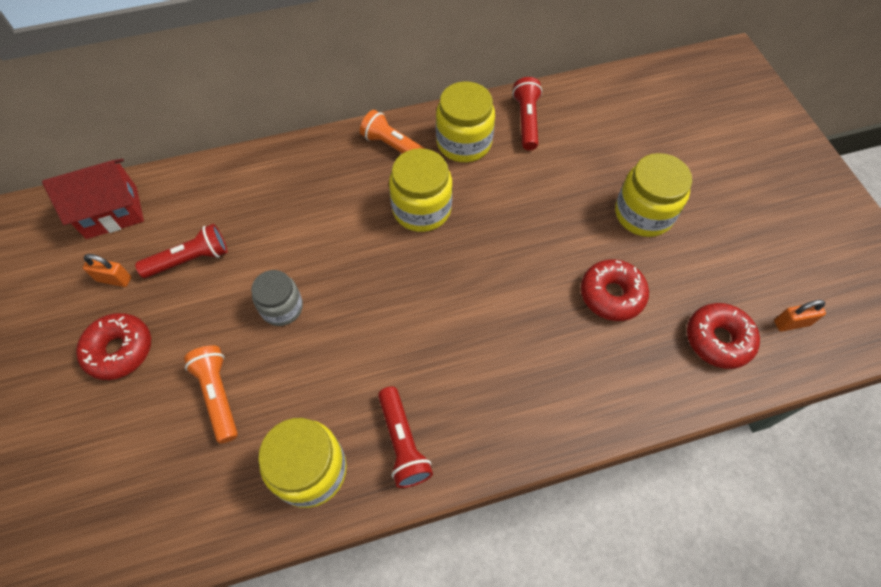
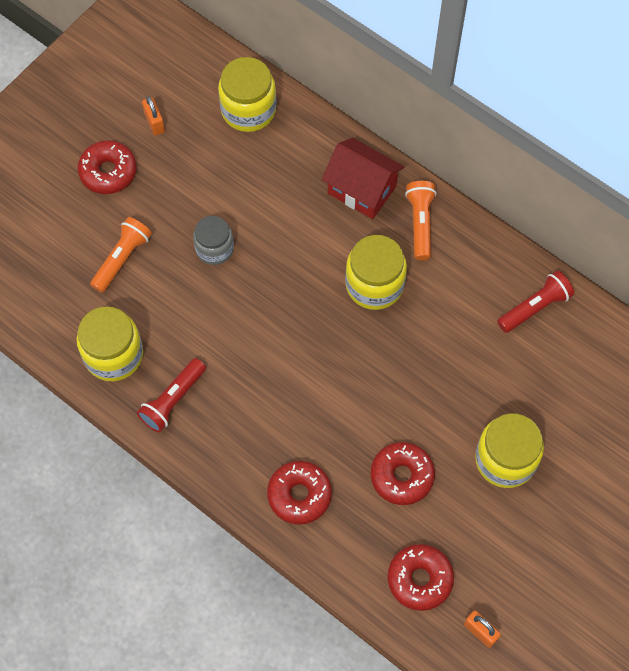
camera: 55 degrees right, 5 degrees up
(112, 212) = (203, 74): red house -> red house (361, 190)
(190, 260) = (206, 158): red flashlight -> none
(464, 143) = (468, 272): yellow jar -> yellow jar (248, 110)
(578, 388) = (299, 495): none -> red donut

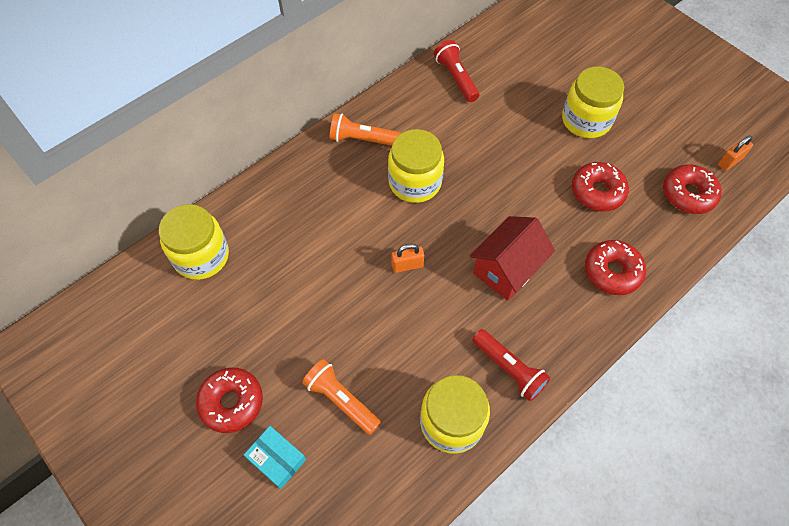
camera: 80 degrees left, 5 degrees down
(63, 219) = (277, 459): none -> turquoise box
(154, 123) = (186, 347): orange padlock -> orange padlock (407, 265)
(214, 248) = (349, 308): grey jar -> none
(361, 190) = (317, 176): red house -> red house (507, 269)

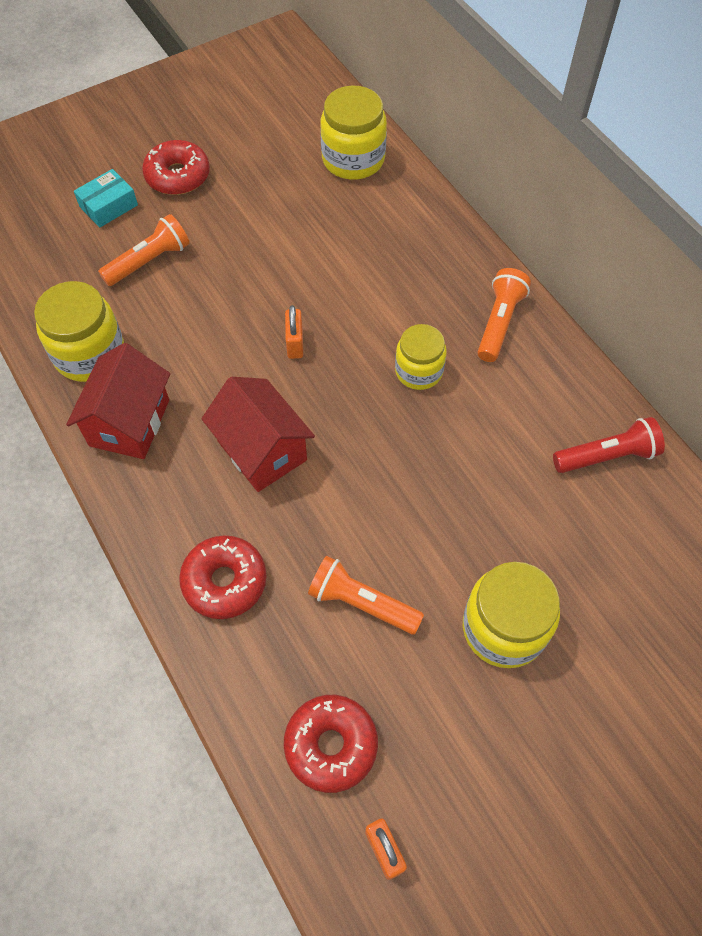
camera: 100 degrees right, 0 degrees up
(415, 182) = (418, 371): yellow jar -> yellow jar, size x0.66
(509, 369) = (129, 423): red flashlight -> red house
(597, 192) = (361, 602): red donut -> orange flashlight

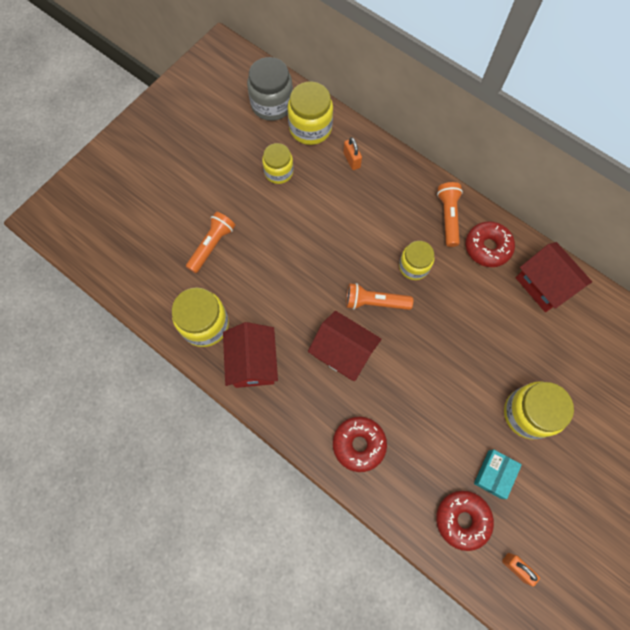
camera: 20 degrees left, 10 degrees up
(108, 206) = (165, 213): turquoise box -> turquoise box (494, 474)
(178, 176) = (201, 176): red donut -> red donut (487, 247)
(283, 199) = (278, 172): none -> yellow jar
(295, 343) = (331, 273): orange padlock -> orange padlock (351, 160)
(314, 118) = (272, 104): none -> grey jar
(361, 602) = (443, 428): orange flashlight -> orange flashlight (375, 302)
(607, 456) = (543, 285): red flashlight -> red house

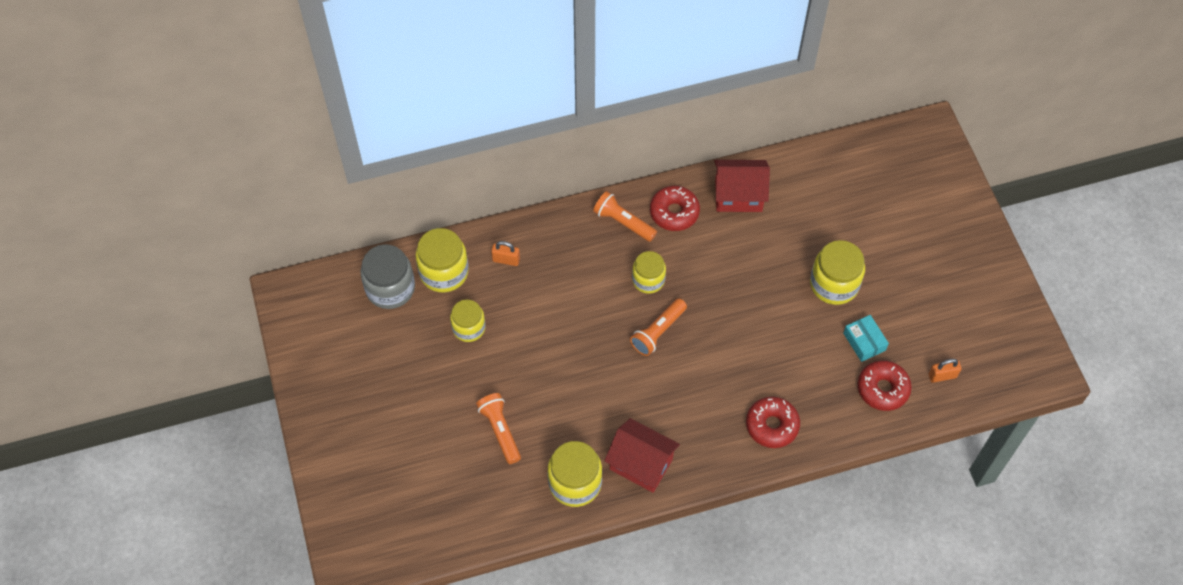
camera: 55 degrees left, 10 degrees down
(343, 352) = (684, 386): red house -> none

